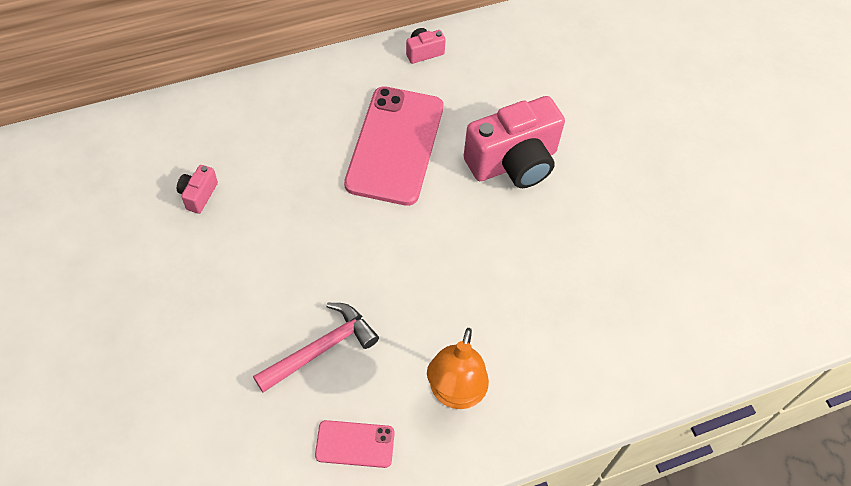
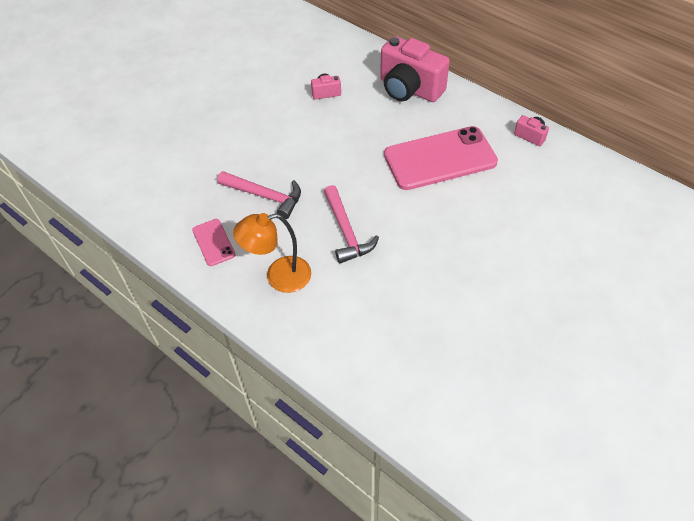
camera: 65 degrees right, 5 degrees down
(435, 290) = (346, 231): none -> pink hammer
(513, 163) = (484, 226): pink camera -> pink camera (409, 89)

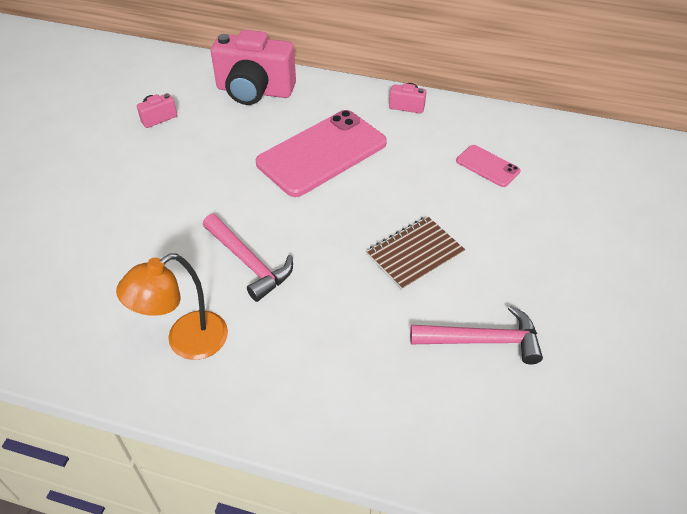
camera: 25 degrees left, 5 degrees down
(213, 242) = (81, 328): pink phone -> pink phone (487, 166)
(265, 196) = (128, 252): pink hammer -> pink hammer (482, 340)
(475, 265) = (414, 254): none -> brown notebook

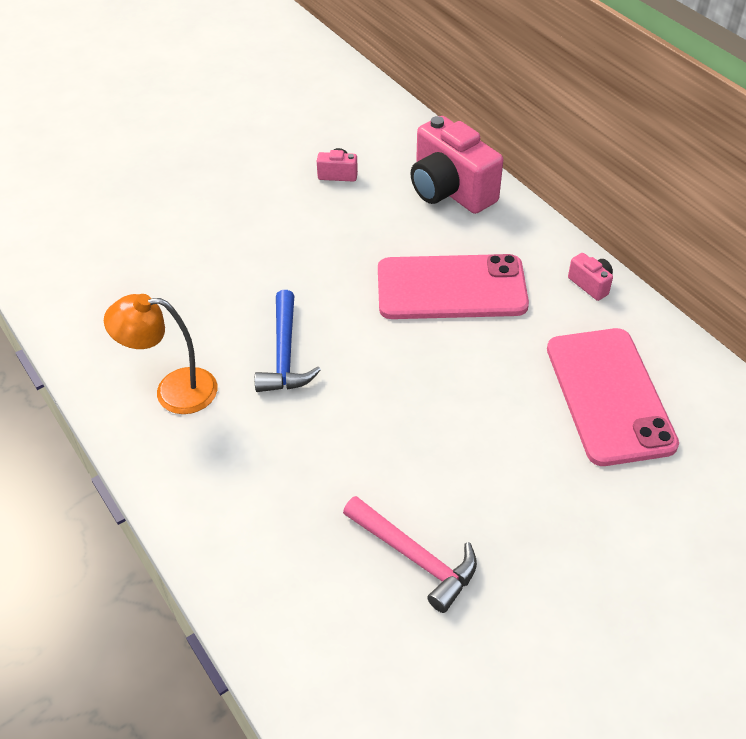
camera: 40 degrees right, 0 degrees up
(249, 262) = (285, 354): pink hammer -> blue hammer
(414, 254) = (437, 437): brown notebook -> none
(487, 166) = (609, 395): pink phone -> pink phone, size x2.13

